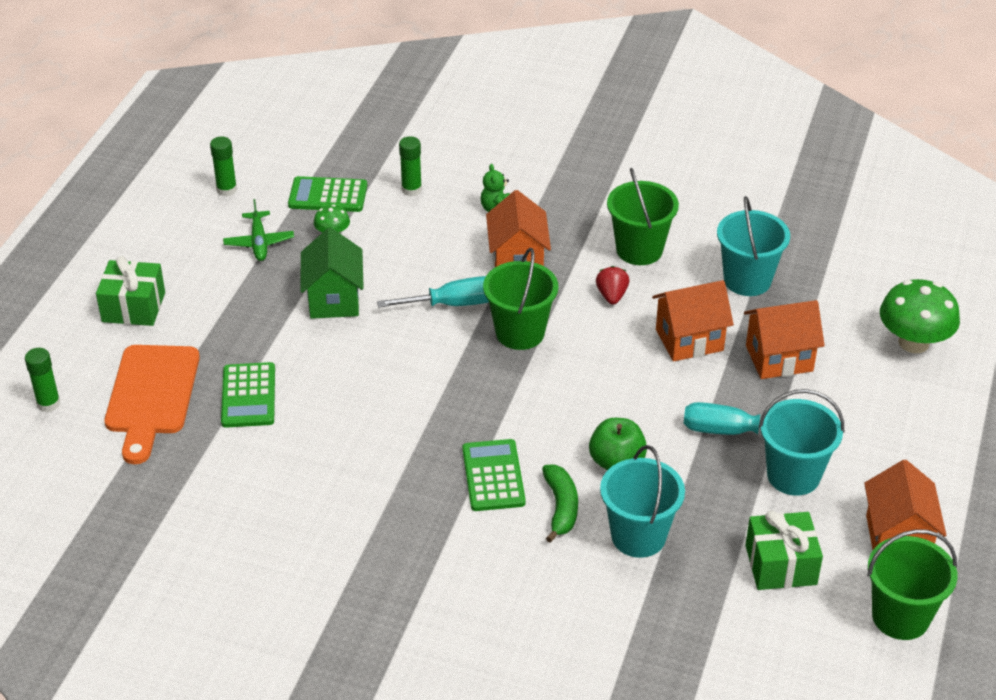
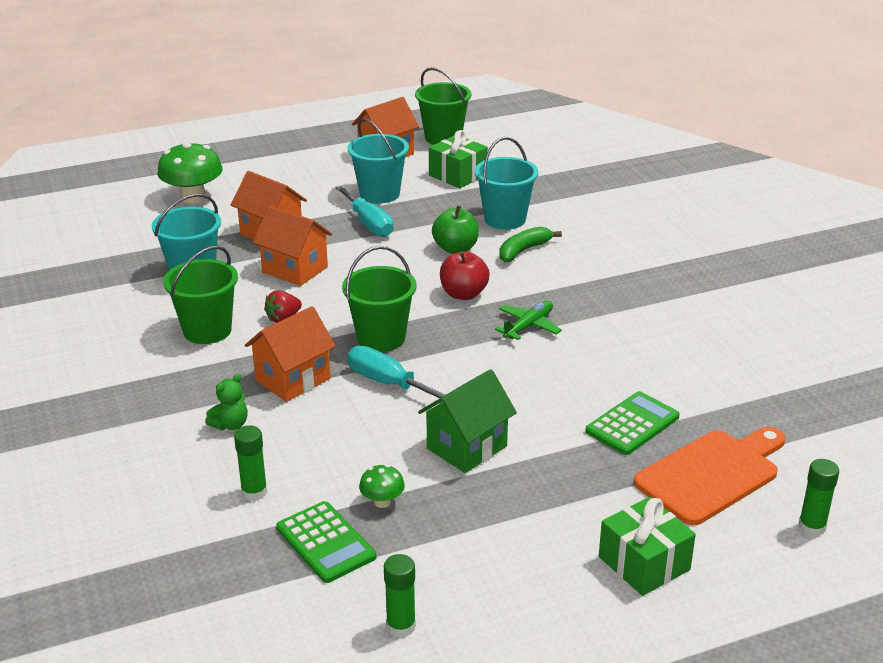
camera: 130 degrees left, 10 degrees down
(259, 242) = (452, 542): green plane -> green plane (528, 326)
(493, 476) = (536, 284): green calculator -> none
(530, 418) = (463, 294): none -> red apple

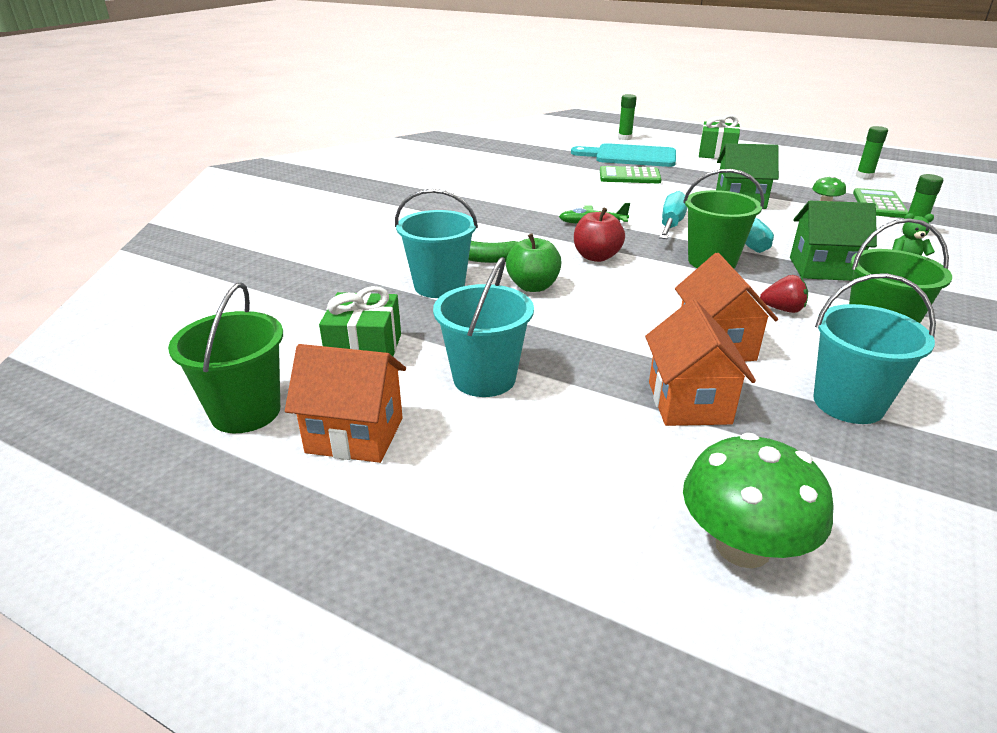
camera: 130 degrees left, 0 degrees up
(293, 379) = (822, 269): orange house -> green house
(369, 224) = (562, 350): turquoise screwdriver -> turquoise screwdriver (671, 224)
(712, 474) = (630, 156): orange cutting board -> turquoise cutting board

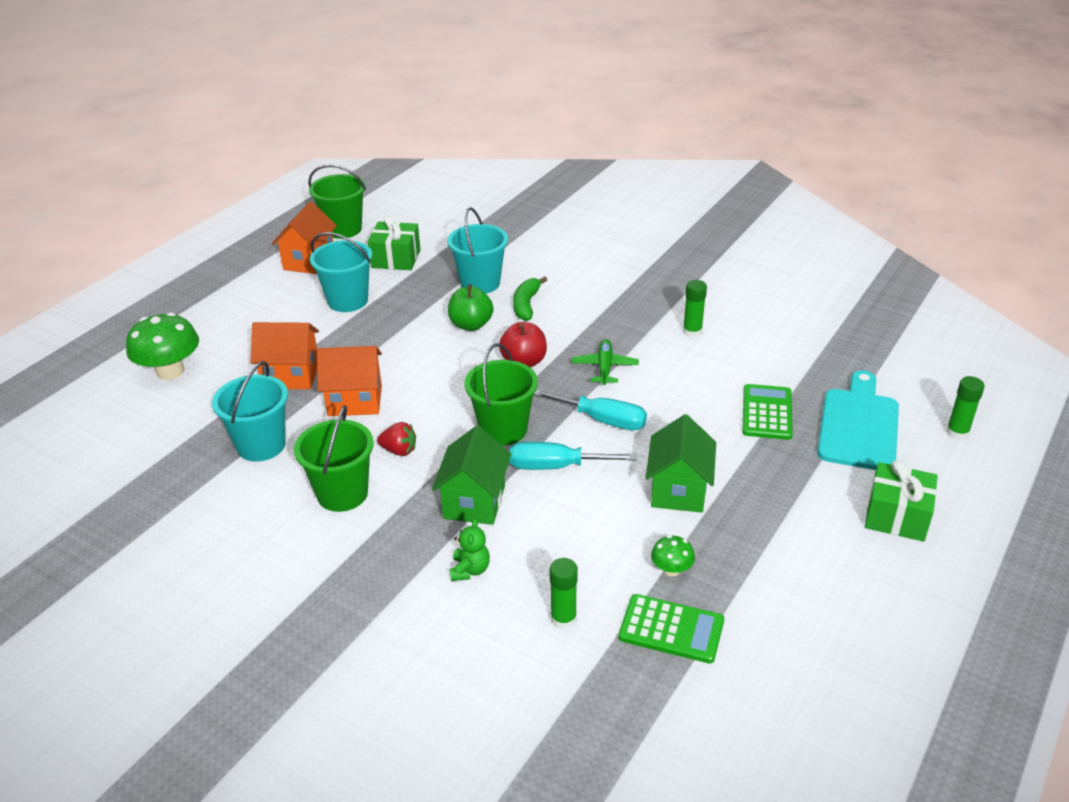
camera: 95 degrees right, 5 degrees up
(782, 309) = (399, 451): red strawberry -> red strawberry turned 90 degrees counterclockwise
(864, 176) = (805, 664): green glue stick -> green glue stick (692, 332)

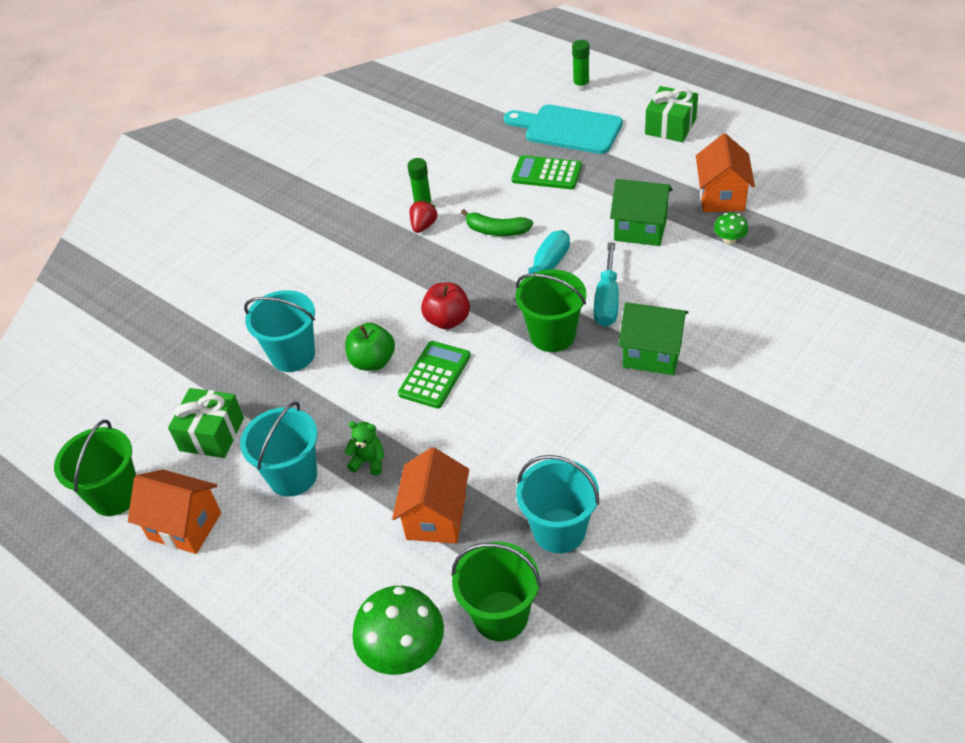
camera: 80 degrees left, 10 degrees up
(342, 494) = (638, 452): green bucket -> green bucket (500, 616)
(355, 401) = (492, 453): orange house -> orange house (721, 197)
(399, 451) = (577, 411): red strawberry -> red strawberry (423, 226)
(470, 570) = (736, 356): green teddy bear -> green teddy bear (369, 461)
(526, 305) = (346, 317): green banana -> green banana (496, 230)
(563, 619) = (785, 300): green glue stick -> none
(604, 367) = (467, 264): green plane -> none
(671, 629) = (789, 244): green calculator -> green calculator (435, 375)

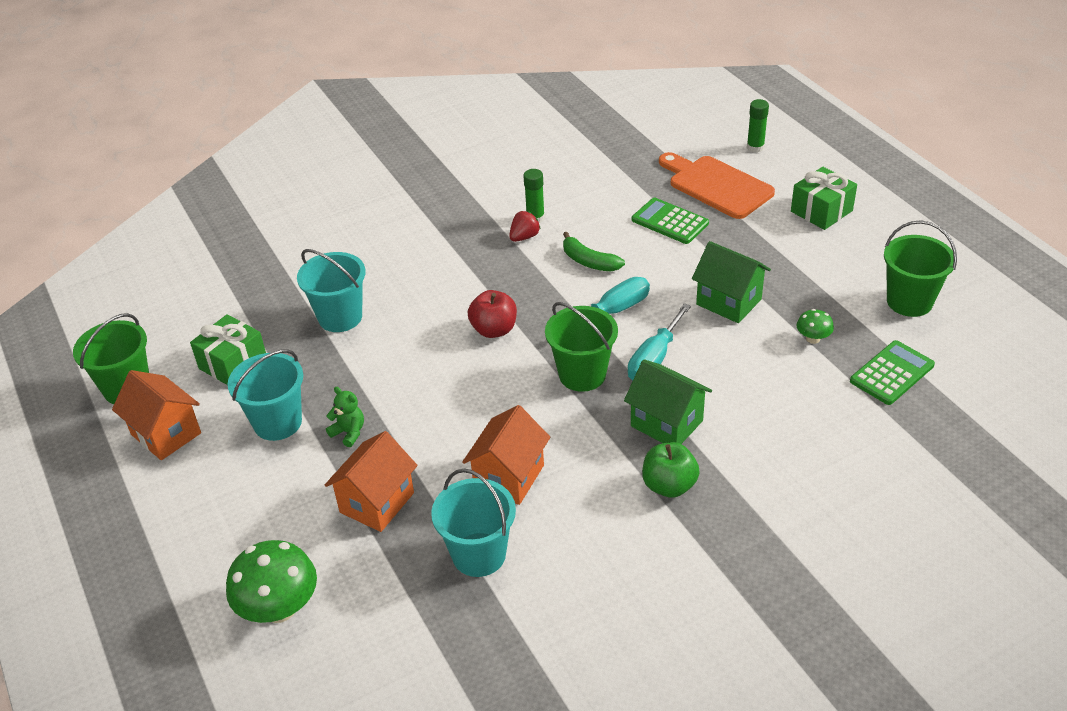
camera: 20 degrees right, 5 degrees down
(373, 361) = (405, 345): green apple -> green apple (669, 485)
(435, 375) = (452, 375): green calculator -> green calculator (892, 373)
(500, 616) = (380, 610): green bucket -> green bucket (909, 301)
(568, 129) = (716, 185): turquoise cutting board -> orange cutting board
(721, 197) = (831, 294): orange house -> orange house (509, 477)

